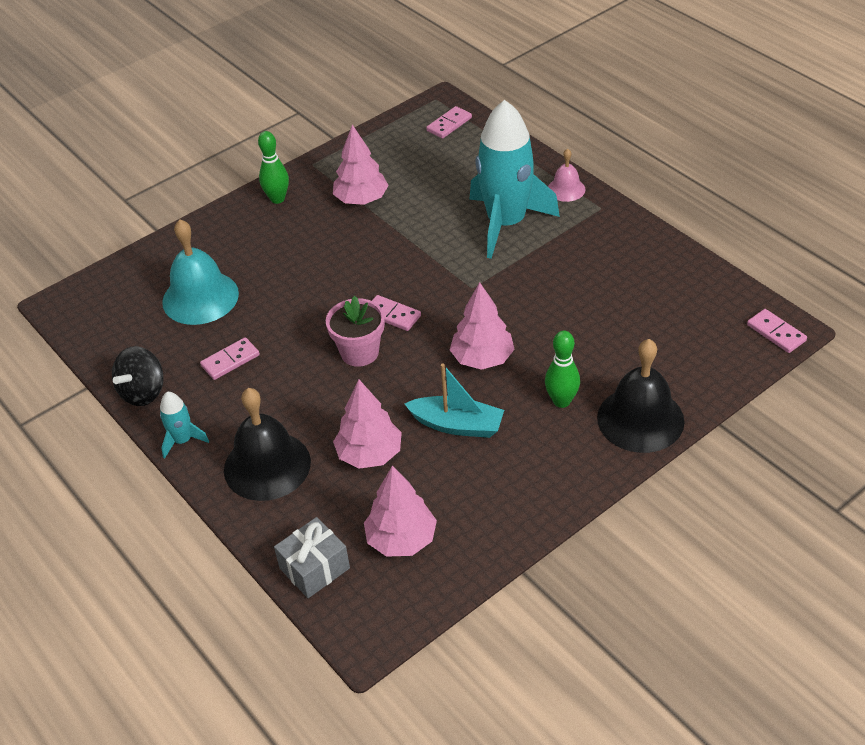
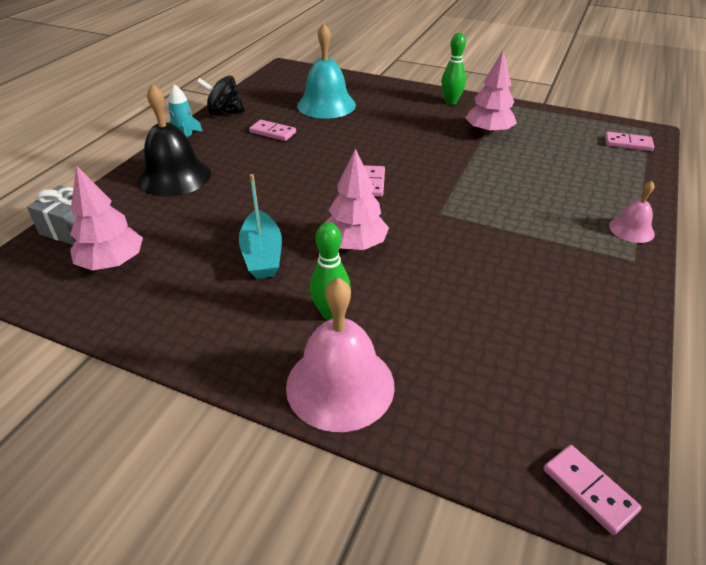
camera: 60 degrees right, 5 degrees down
(359, 352) = (317, 180): pink flower pot -> none
(369, 454) = (205, 218): pink tree -> none
(506, 223) = (542, 207): turquoise rocket -> none
(640, 419) = (340, 385): black bell -> pink bell
(776, 333) = (589, 490): pink domino -> pink domino turned 60 degrees counterclockwise

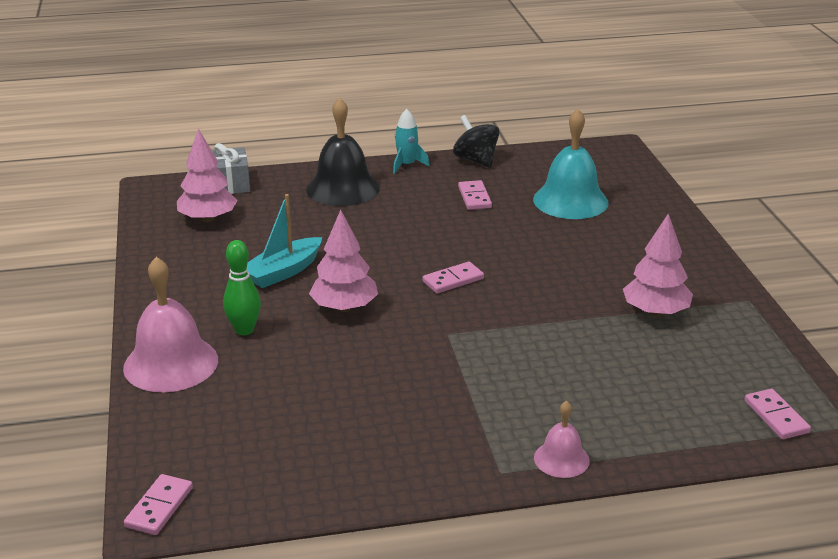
camera: 55 degrees right, 10 degrees down
(451, 102) = (695, 266): green bowling pin -> none

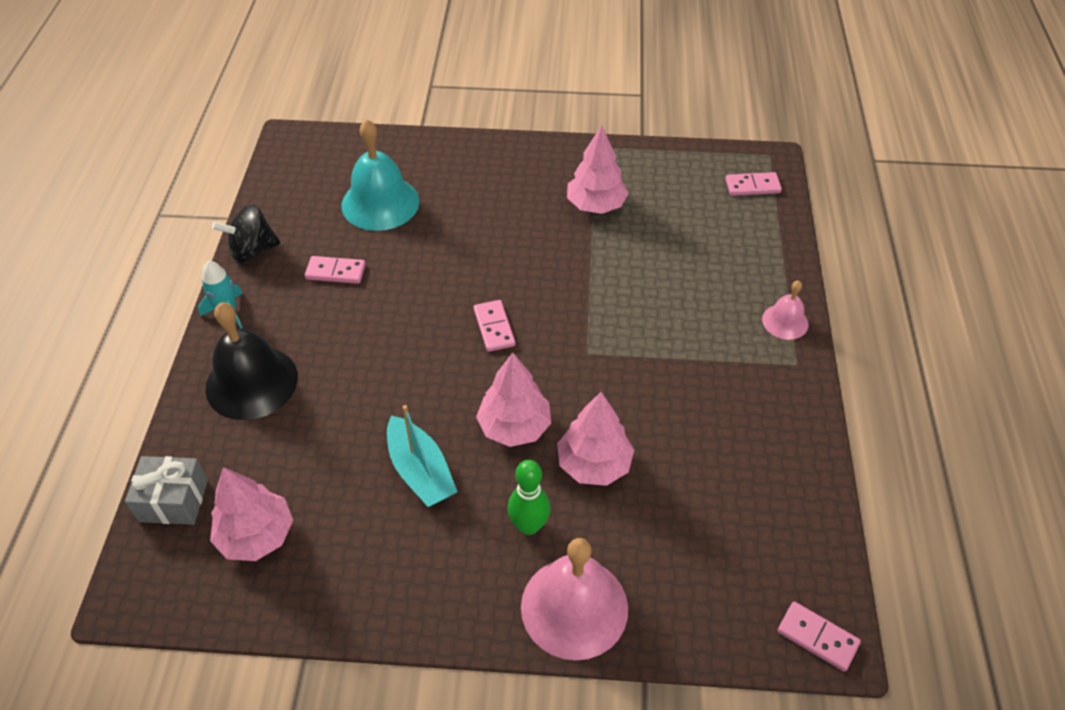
camera: 75 degrees left, 20 degrees up
(318, 354) = (594, 464): none -> pink tree

